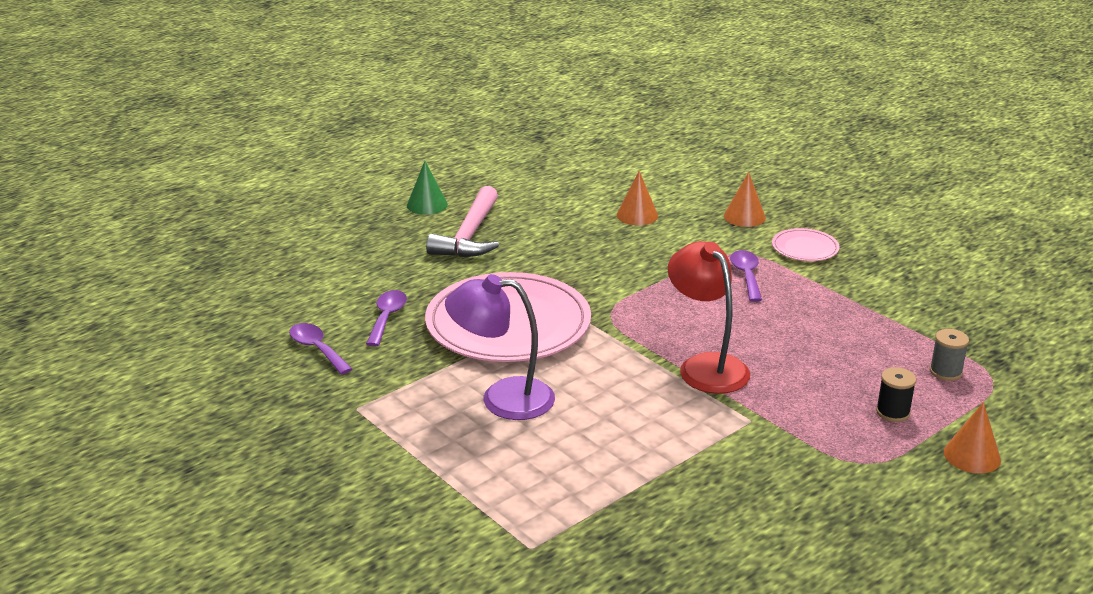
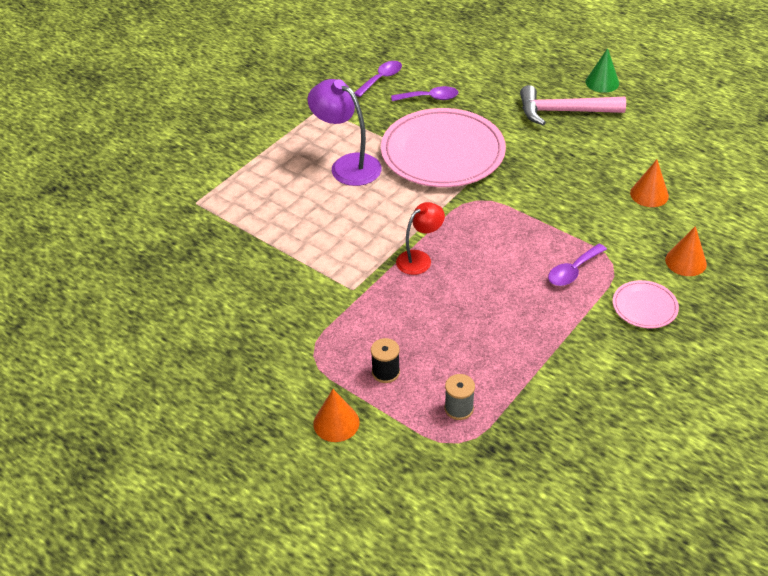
camera: 80 degrees right, 15 degrees up
(502, 398) = (347, 165): purple lamp -> purple lamp turned 45 degrees counterclockwise
(706, 366) = (419, 259): red lamp -> red lamp, size x0.63
(746, 275) = (573, 271): purple spoon -> purple spoon turned 150 degrees clockwise

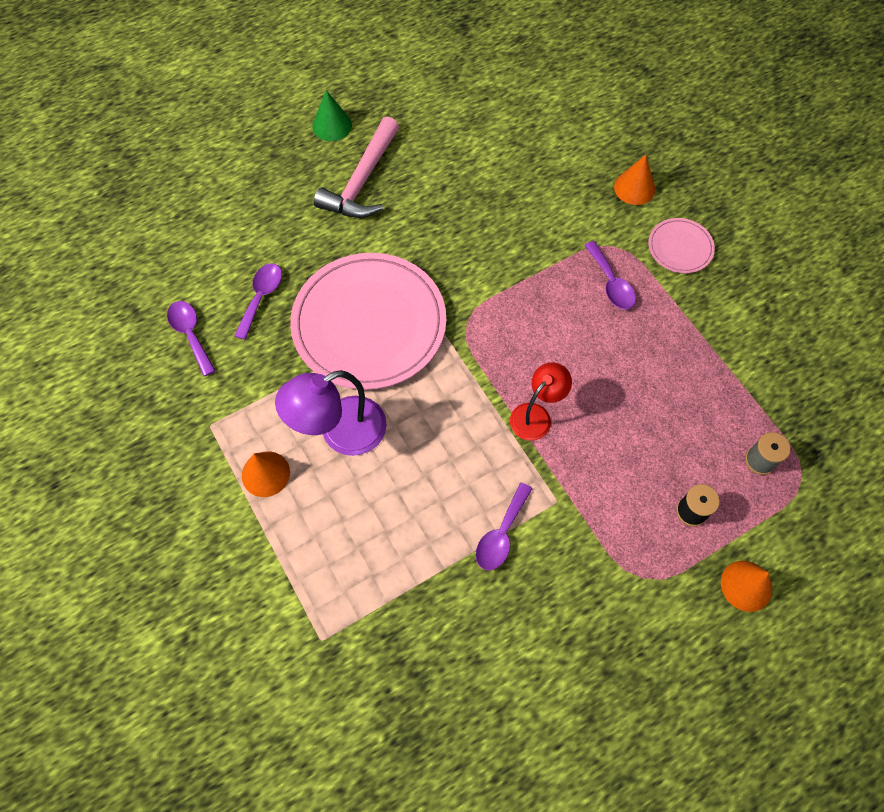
camera: 70 degrees left, 20 degrees up
(311, 266) = (501, 534): none -> purple spoon
(419, 259) = (536, 415): red lamp -> red lamp turned 60 degrees clockwise
(649, 194) = (529, 170): orange cone -> orange cone (265, 474)

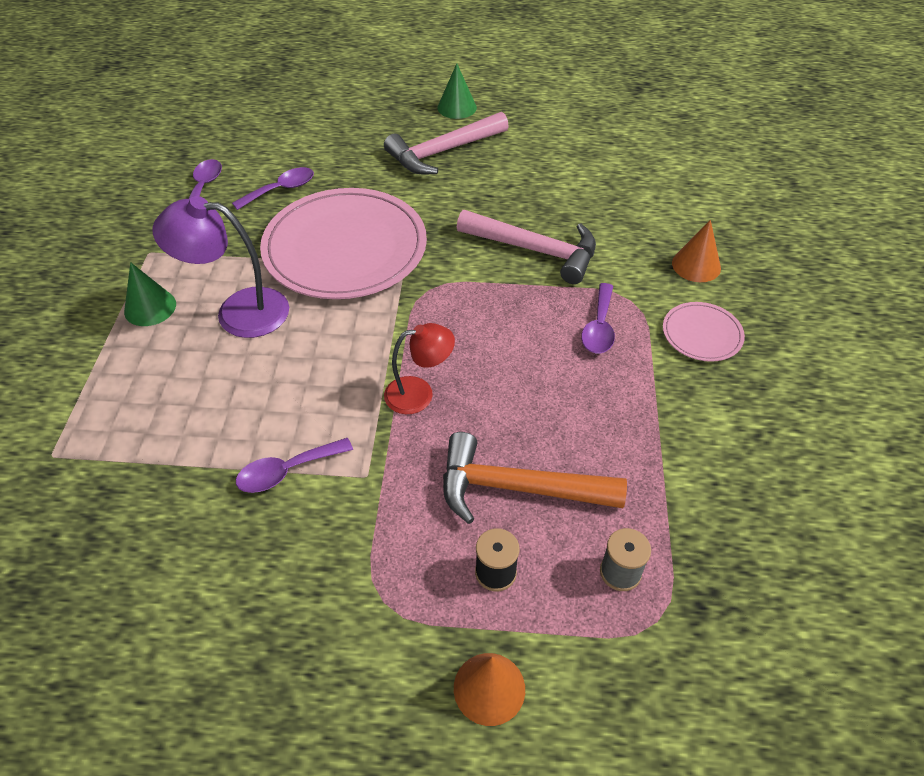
camera: 35 degrees right, 15 degrees down
(265, 474) = (150, 307): orange cone -> green cone
(514, 240) = (535, 250): none -> pink hammer
(657, 444) = (517, 488): none -> orange hammer

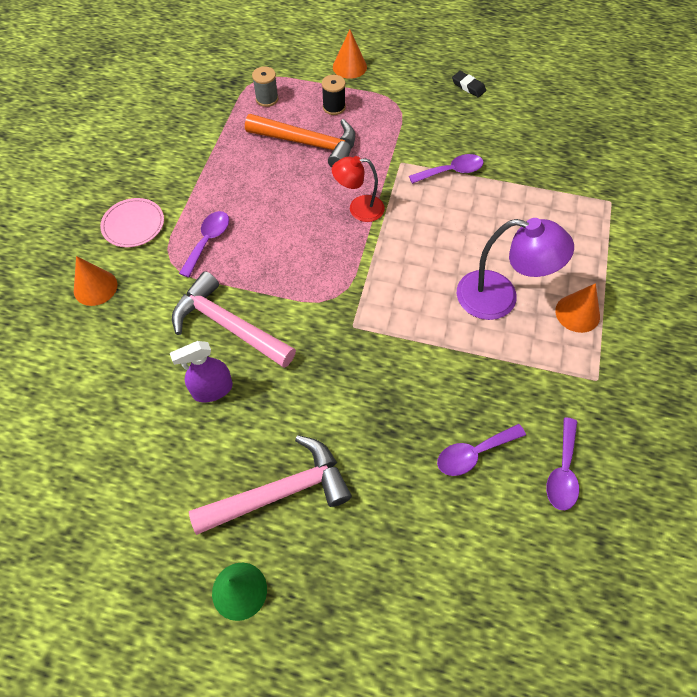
camera: 170 degrees left, 10 degrees up
(150, 307) = (577, 313): green cone -> orange cone
(243, 670) = (468, 86): none -> black eraser
(345, 248) = (405, 356): pink plate -> none
(527, 202) = (212, 390): none -> purple spray bottle

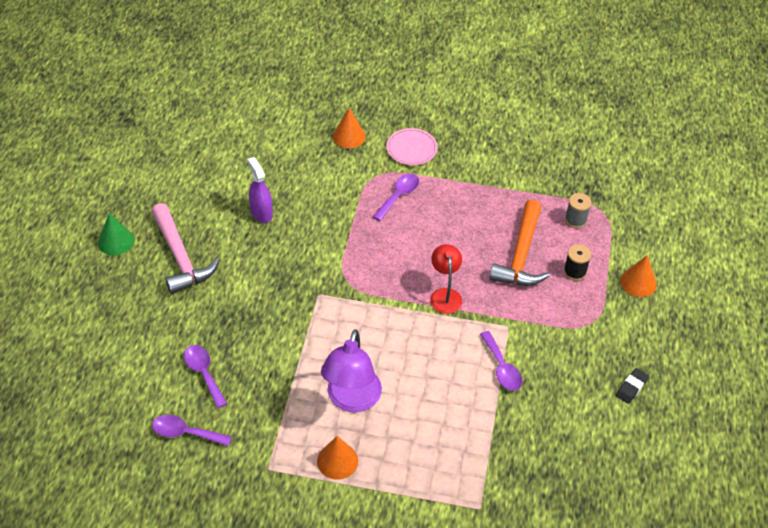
camera: 85 degrees right, 10 degrees down
(208, 241) = (399, 196): purple spoon -> purple spoon turned 75 degrees counterclockwise
(228, 325) = (317, 216): pink hammer -> none

